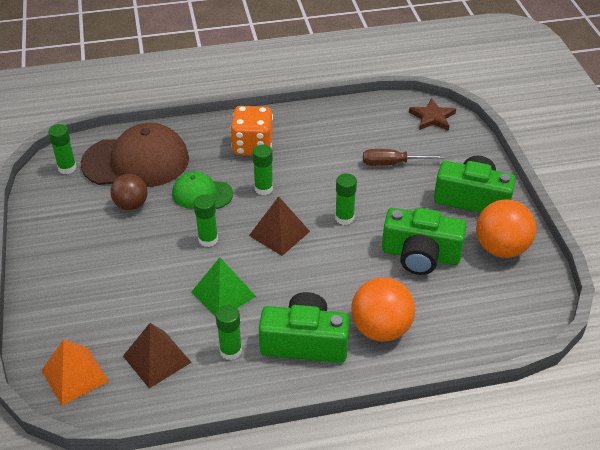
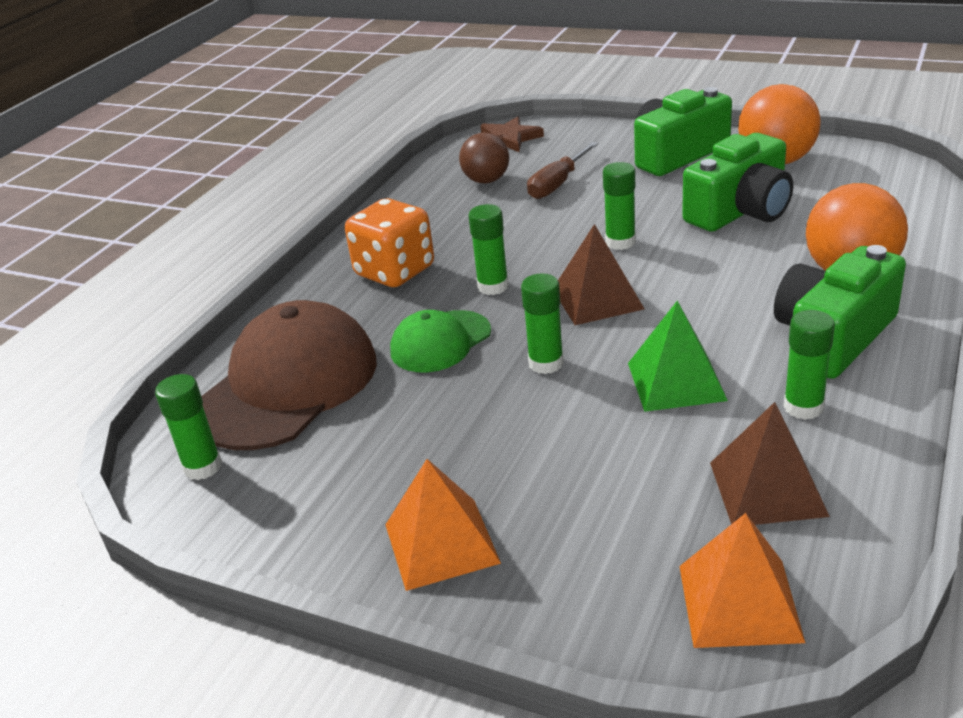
camera: 50 degrees left, 10 degrees down
(61, 265) = (441, 543): none -> orange pyramid
(131, 205) = (383, 418): brown ball -> brown ball (486, 180)

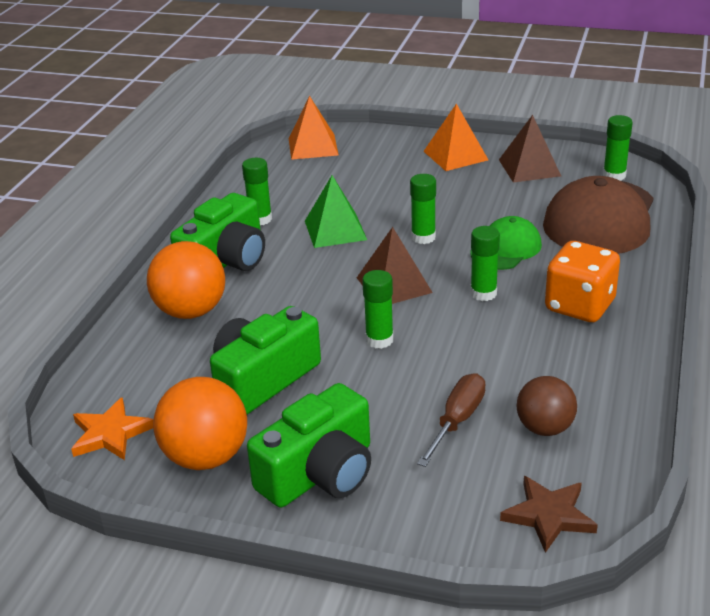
camera: 170 degrees right, 0 degrees up
(767, 489) = (291, 183): brown pyramid -> brown pyramid (529, 167)
(875, 173) = (110, 434): none -> orange star

